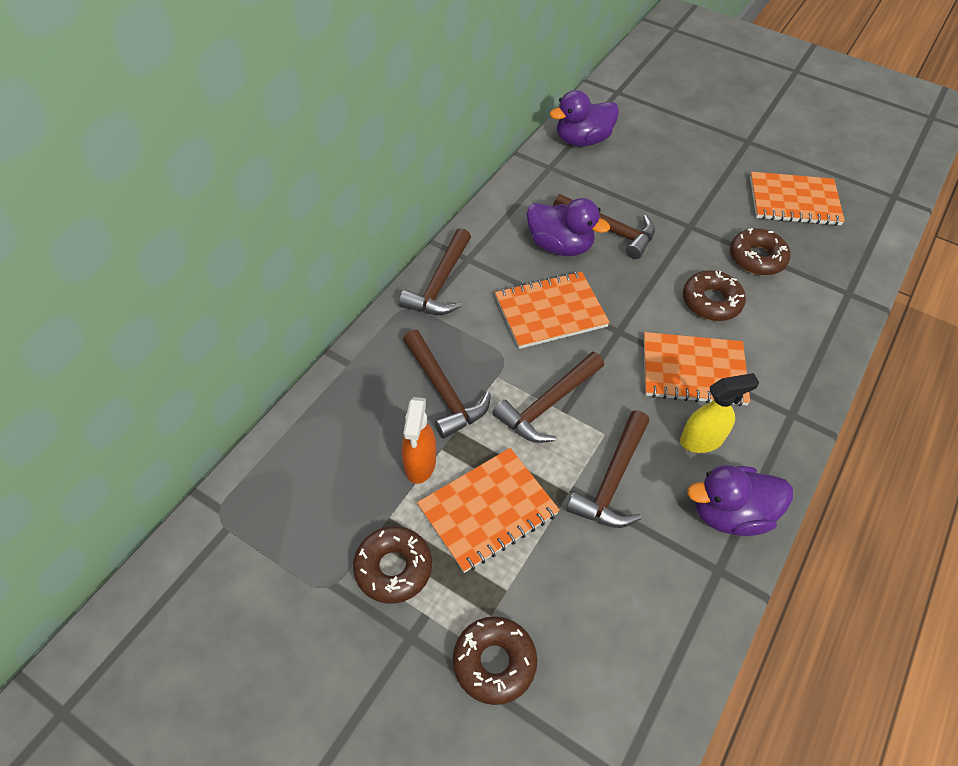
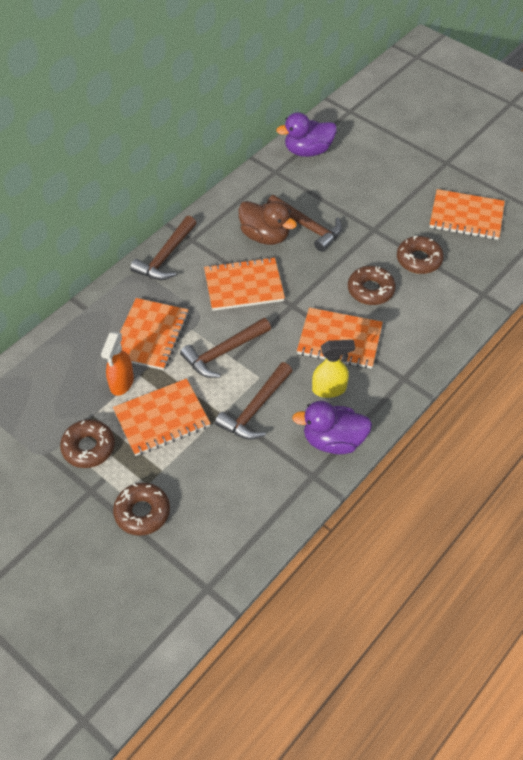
camera: 10 degrees right, 0 degrees up
(444, 391) = (150, 335): brown hammer -> orange notebook
(560, 246) = (265, 236): purple duck -> brown duck

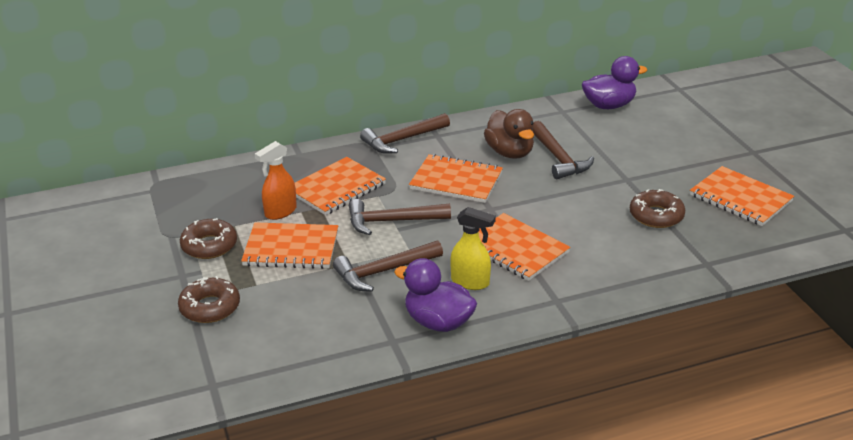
camera: 30 degrees right, 20 degrees down
(308, 151) = (609, 105): purple duck -> purple duck turned 150 degrees clockwise
(370, 290) = (582, 222): brown donut -> none

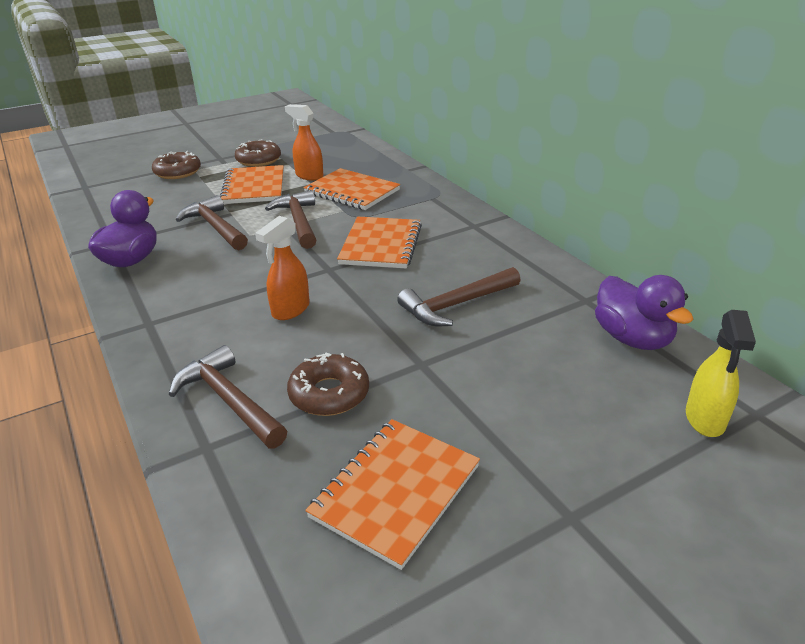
camera: 80 degrees right, 0 degrees up
(402, 140) = (454, 209): brown hammer -> brown hammer (229, 400)
(470, 282) = (191, 270): yellow spray bottle -> yellow spray bottle (705, 419)
(510, 153) = (455, 270): brown duck -> none
(515, 249) = (249, 290): orange notebook -> none
(551, 229) = (290, 310): none -> orange spray bottle

